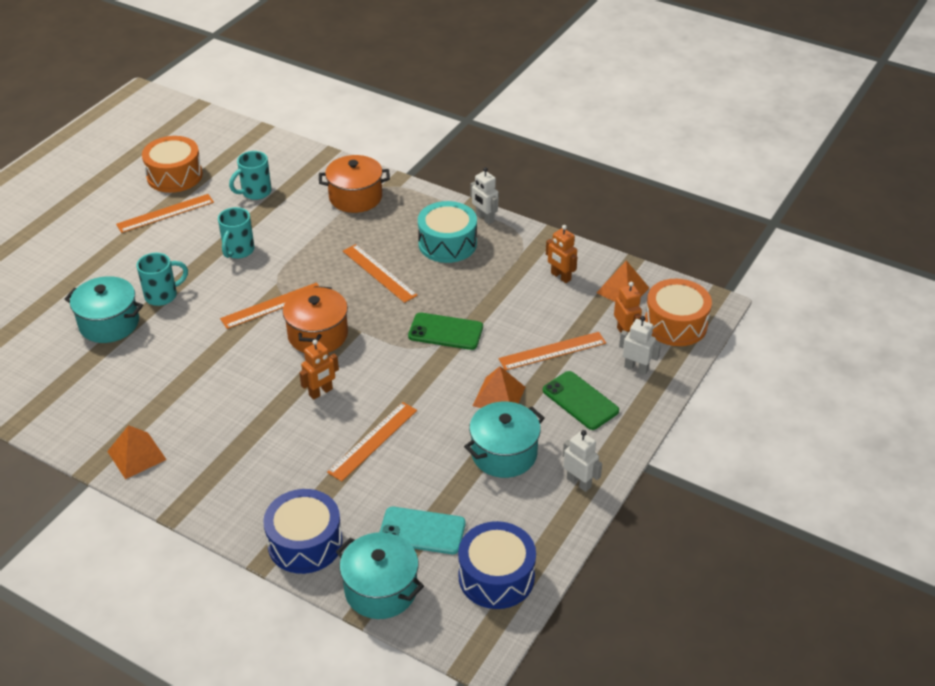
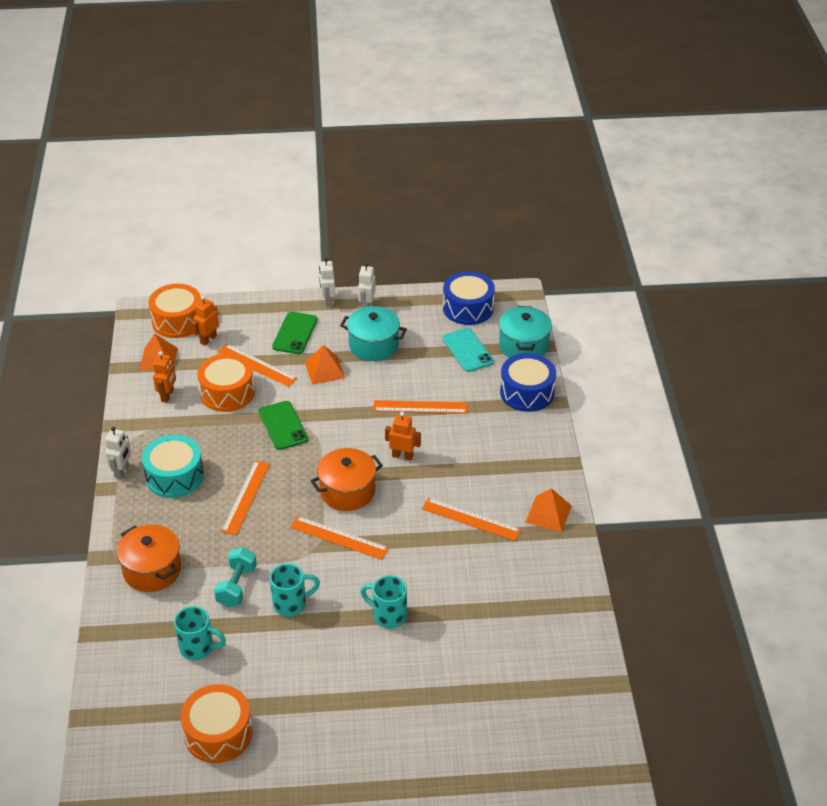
camera: 125 degrees left, 0 degrees up
(109, 323) = (449, 627): turquoise pot -> none
(165, 213) = (281, 696): orange ruler -> orange ruler (471, 519)
(289, 231) = (236, 586): none -> turquoise dumbbell
(528, 315) = (227, 392): none -> orange drum
(636, 368) = (240, 321): white robot -> white robot (328, 301)

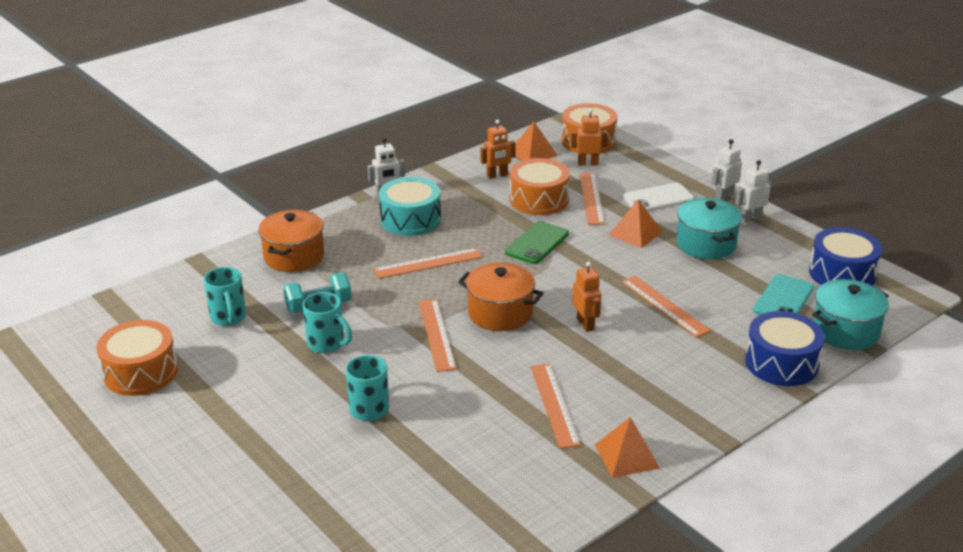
camera: 55 degrees right, 10 degrees down
(295, 333) = (658, 198): green phone -> white phone

